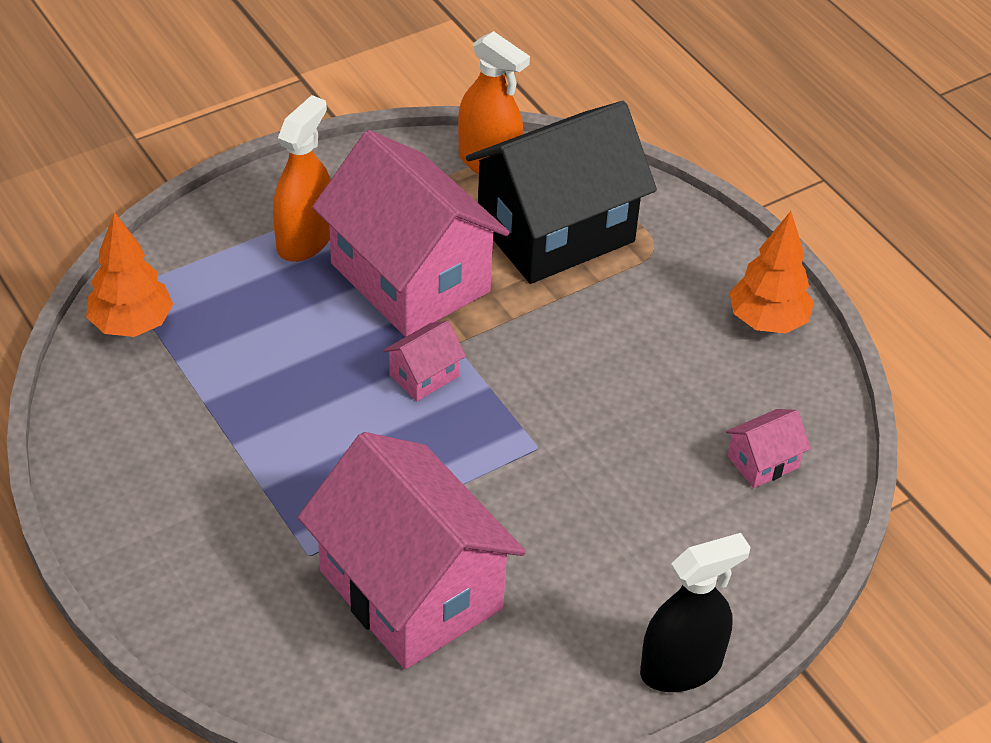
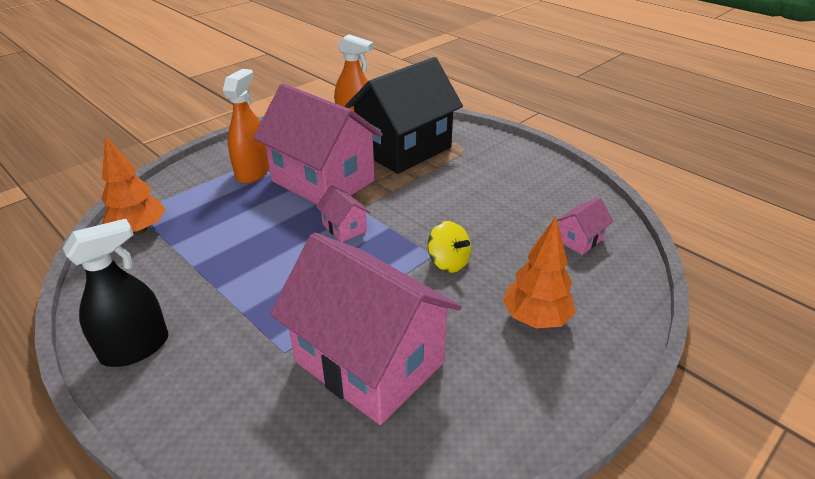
camera: 10 degrees left, 10 degrees down
(424, 376) = (344, 228): pink house -> pink house turned 75 degrees counterclockwise
(557, 464) = (448, 262): none -> yellow spinning top
(681, 667) = (593, 379): black spray bottle -> black spray bottle (135, 348)
(767, 321) = (543, 171): orange tree -> orange tree (535, 319)

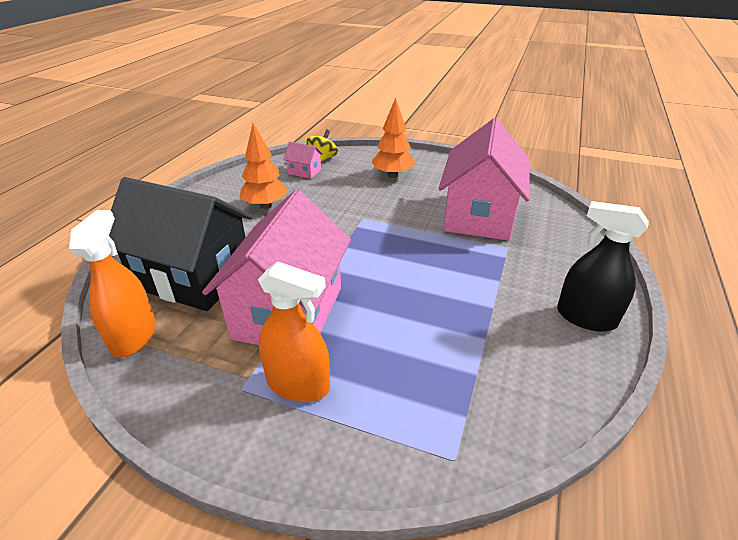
camera: 115 degrees left, 0 degrees up
(139, 230) = (480, 425): orange tree -> orange tree (265, 205)
(253, 172) = (298, 384): orange spray bottle -> orange spray bottle turned 150 degrees counterclockwise
(344, 228) = (360, 269): pink house -> none
(448, 262) = (366, 211): yellow spinning top -> yellow spinning top (322, 159)

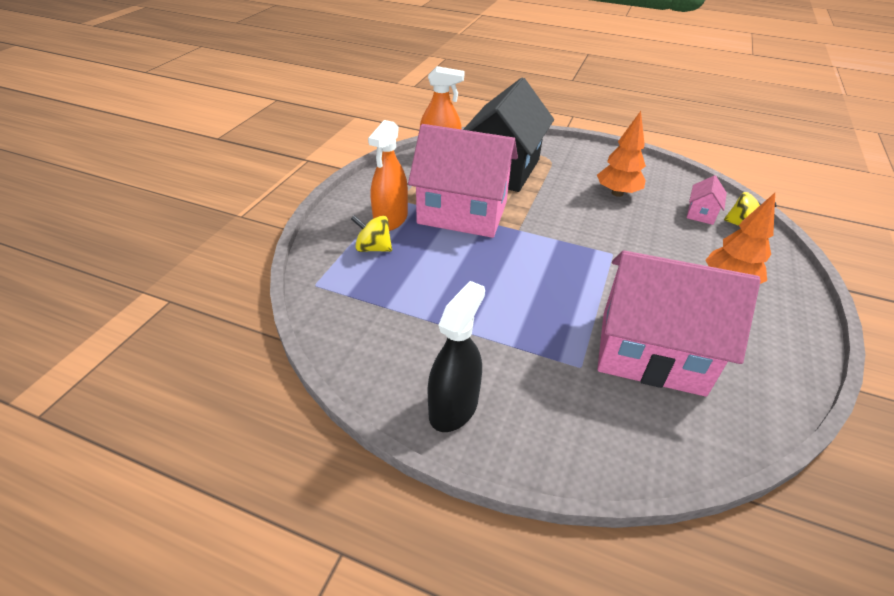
camera: 90 degrees right, 5 degrees up
(365, 398) = (373, 248): none -> yellow spinning top

